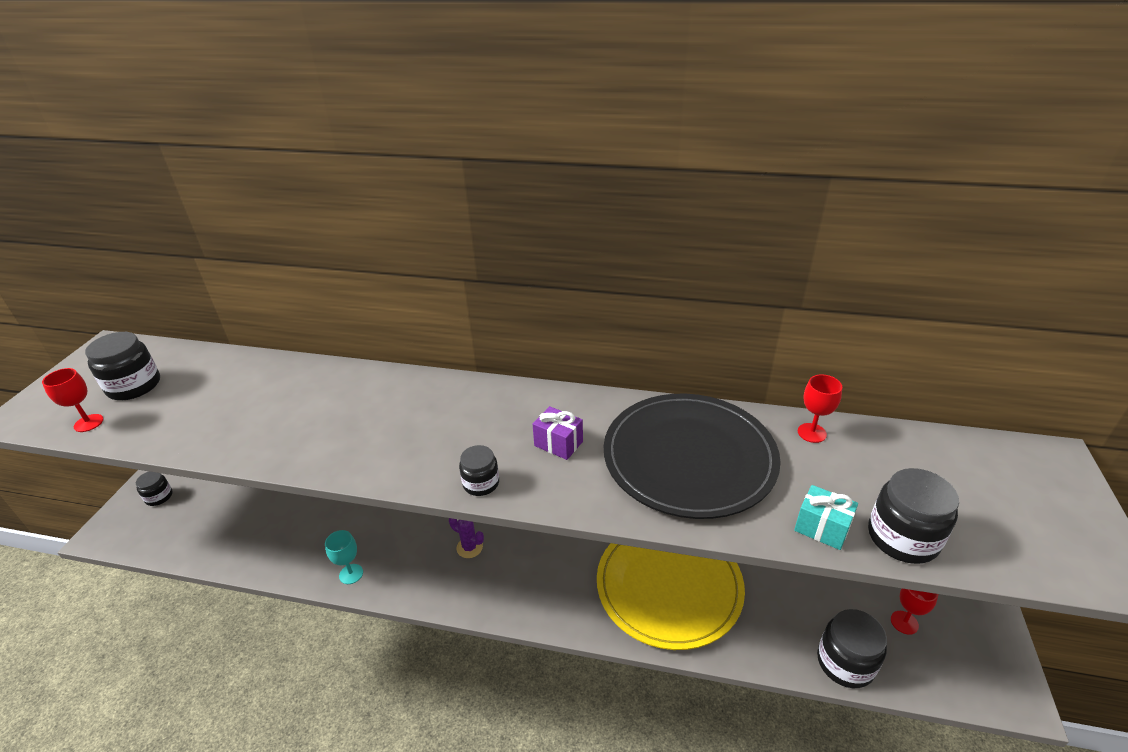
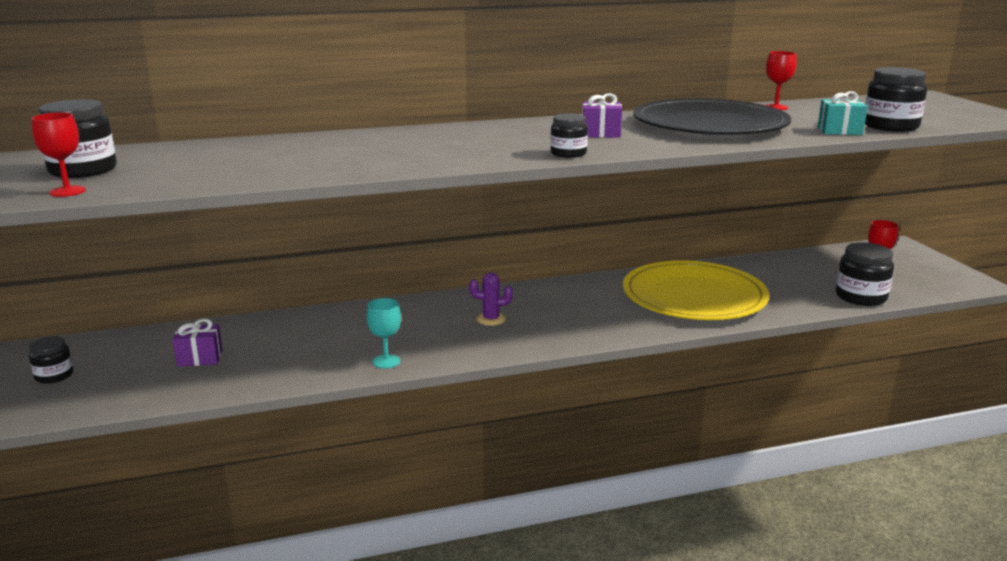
camera: 30 degrees left, 15 degrees down
(246, 513) = (200, 358): none -> purple gift

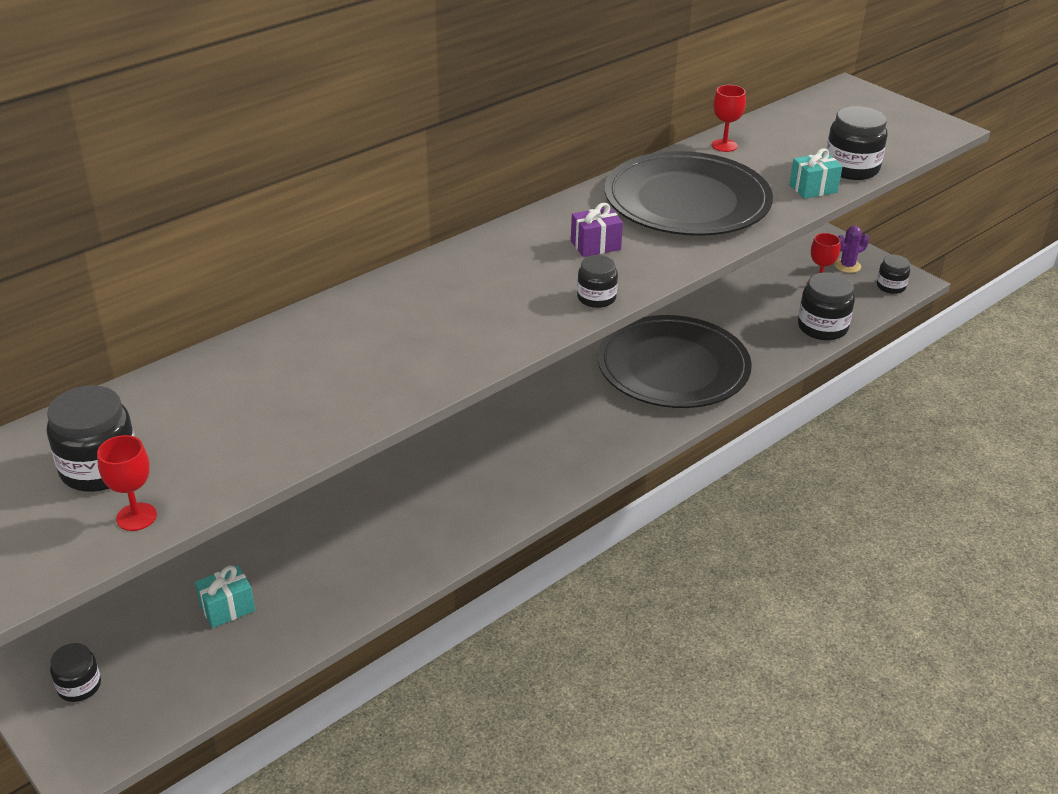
camera: 25 degrees left, 15 degrees up
(200, 358) = (227, 608): purple gift -> turquoise gift
(386, 361) = (434, 551): turquoise goblet -> none
(491, 319) = (496, 457): purple cactus -> purple cactus (847, 266)
(694, 296) = (673, 367): yellow plate -> black plate
(952, 283) = (890, 286): none -> black jar

